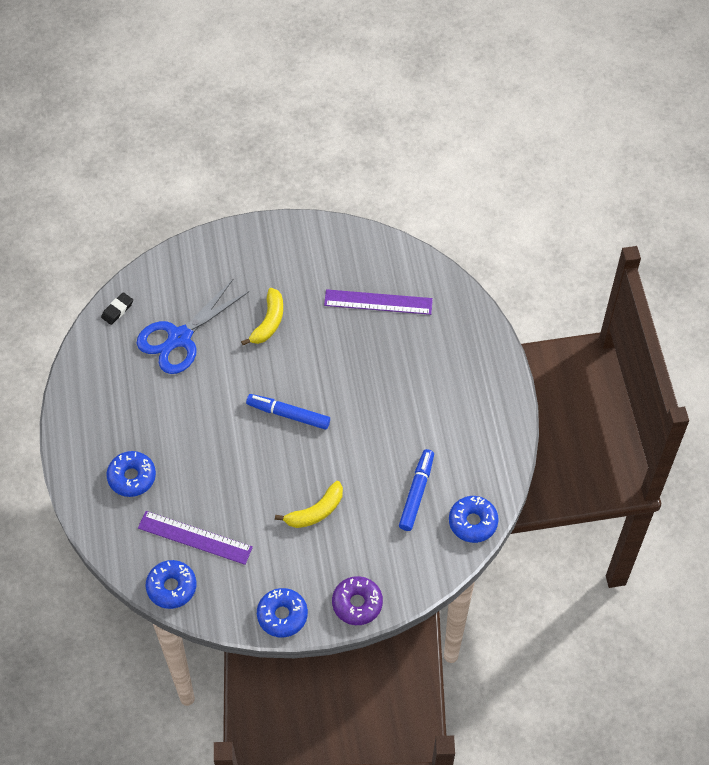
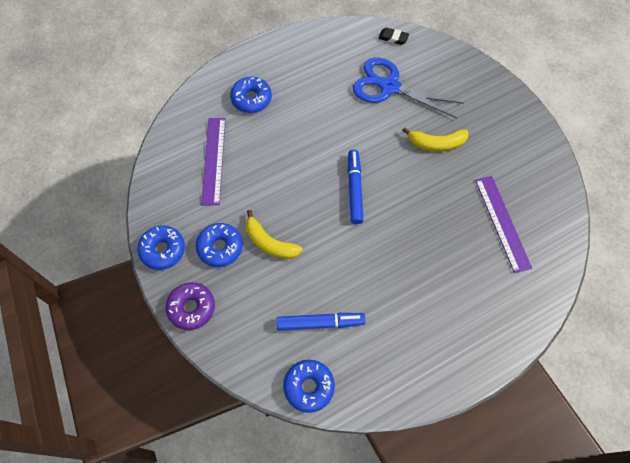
camera: 70 degrees right, 5 degrees up
(171, 587) = (164, 159): blue donut -> blue donut (220, 247)

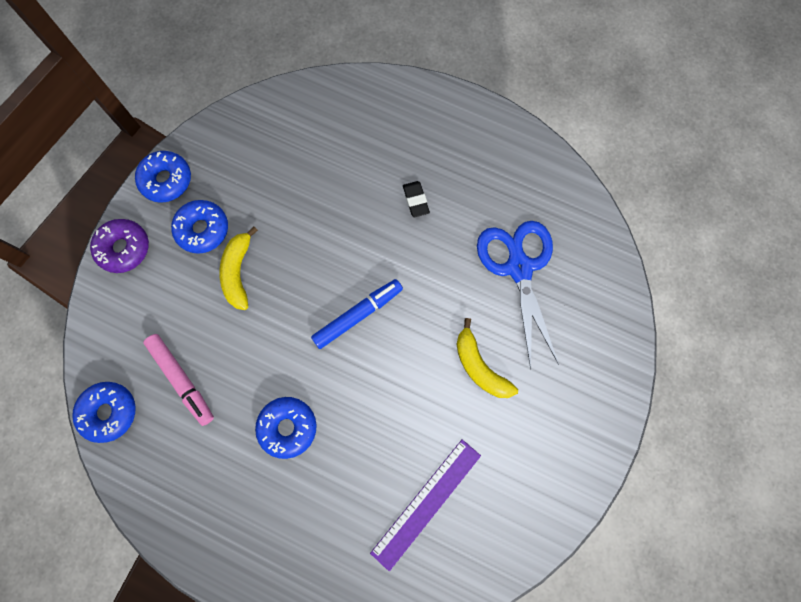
camera: 55 degrees right, 10 degrees up
(214, 160) = (295, 155): purple ruler -> none
(251, 99) = (394, 139): blue donut -> blue donut (288, 427)
(320, 323) = (182, 380): blue marker -> pink marker
(393, 38) = (591, 229): black eraser -> black eraser (415, 200)

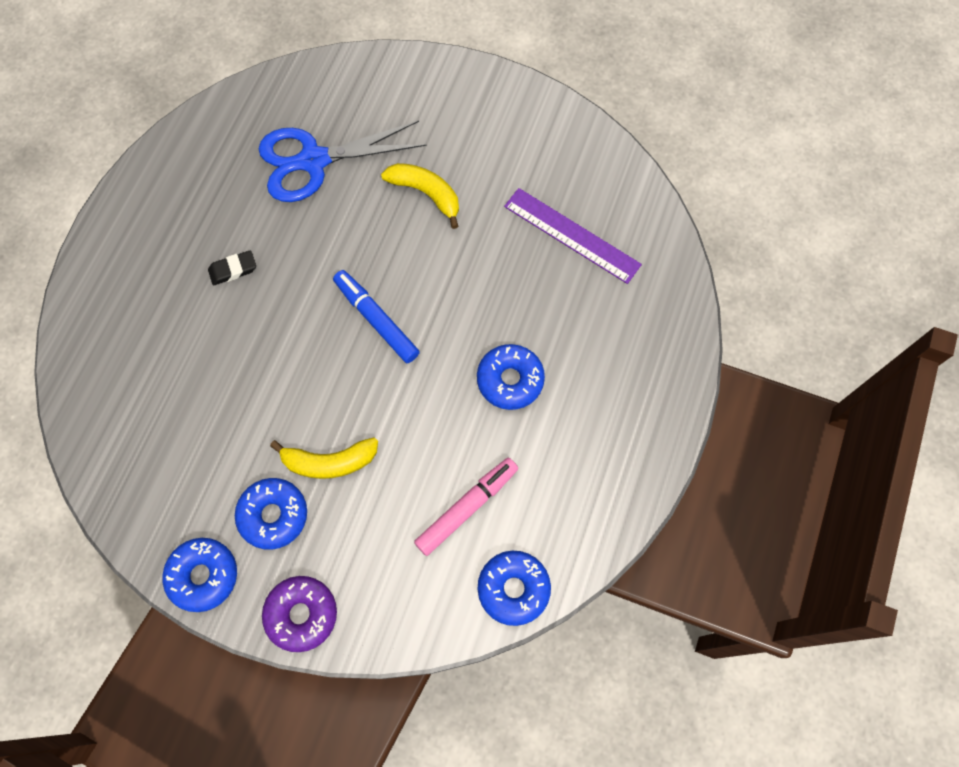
camera: 95 degrees left, 5 degrees down
(479, 366) = (426, 194): yellow banana -> yellow banana turned 105 degrees counterclockwise

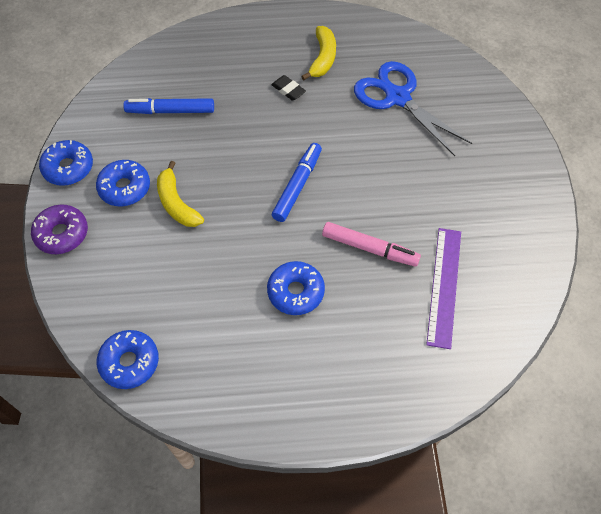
camera: 65 degrees right, 10 degrees down
(184, 418) = (170, 111): none -> blue marker
(426, 194) = (416, 174): yellow banana -> yellow banana (322, 58)
(467, 507) = (180, 304): pink marker -> pink marker (370, 248)

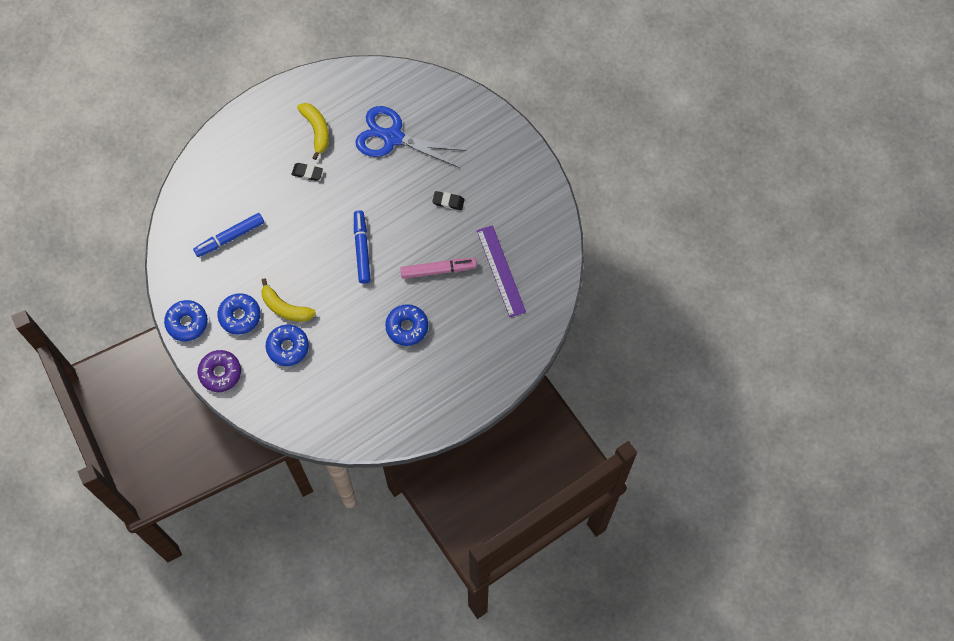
camera: 30 degrees left, 10 degrees up
(129, 362) = (329, 431): blue donut -> blue donut (288, 347)
(422, 184) = (448, 201): none -> black eraser

